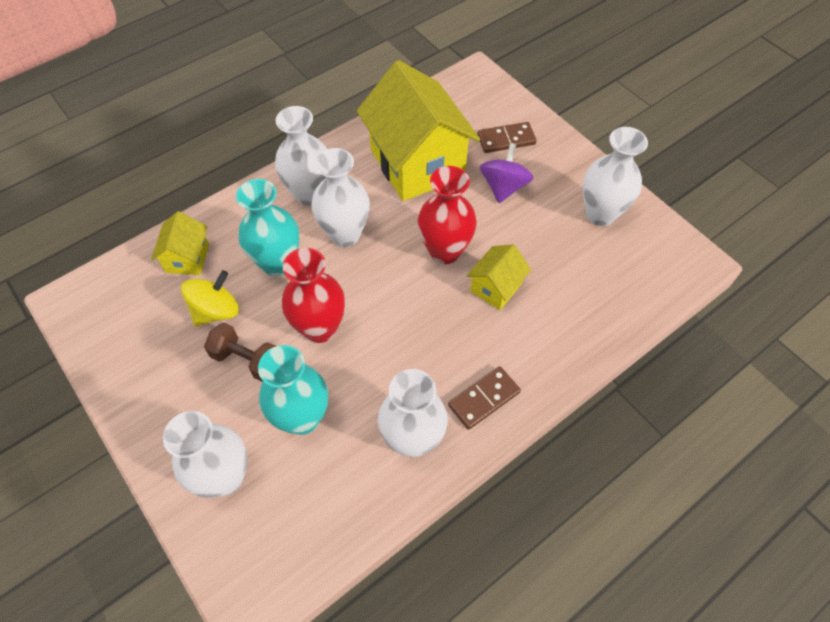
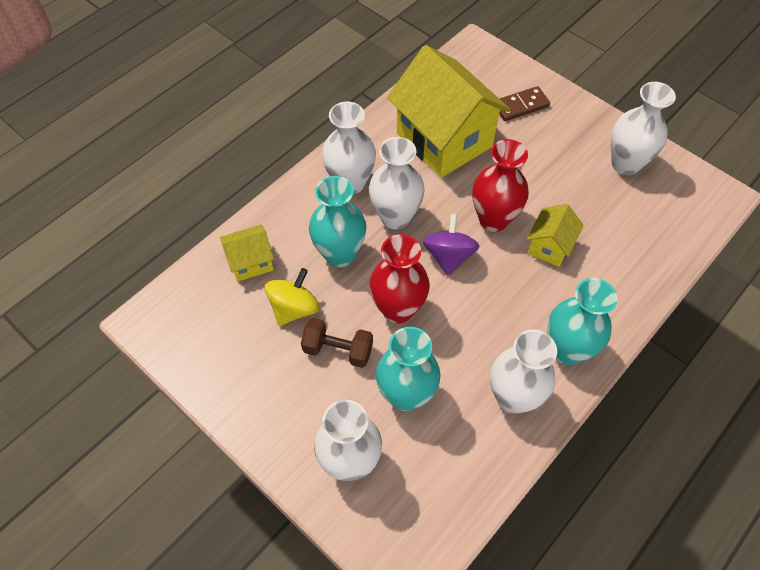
camera: 10 degrees left, 0 degrees up
(187, 258) = (251, 262): yellow house -> yellow house turned 75 degrees clockwise
(483, 398) = (567, 350): brown domino -> turquoise vase
(503, 187) = (531, 151): purple spinning top -> purple spinning top (449, 256)

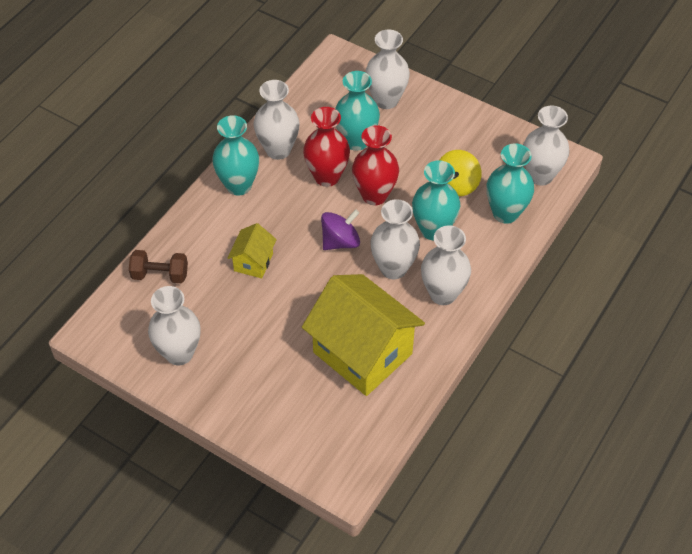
camera: 170 degrees right, 5 degrees down
(189, 305) = (540, 175): none -> white vase
(251, 262) = (505, 213): yellow house -> turquoise vase
(338, 350) = (413, 162): brown dumbbell -> brown dumbbell (160, 275)
(449, 256) = (340, 241): purple spinning top -> purple spinning top turned 120 degrees counterclockwise
(493, 219) = (305, 279): red vase -> red vase (327, 177)
(520, 106) = (287, 406): brown domino -> none

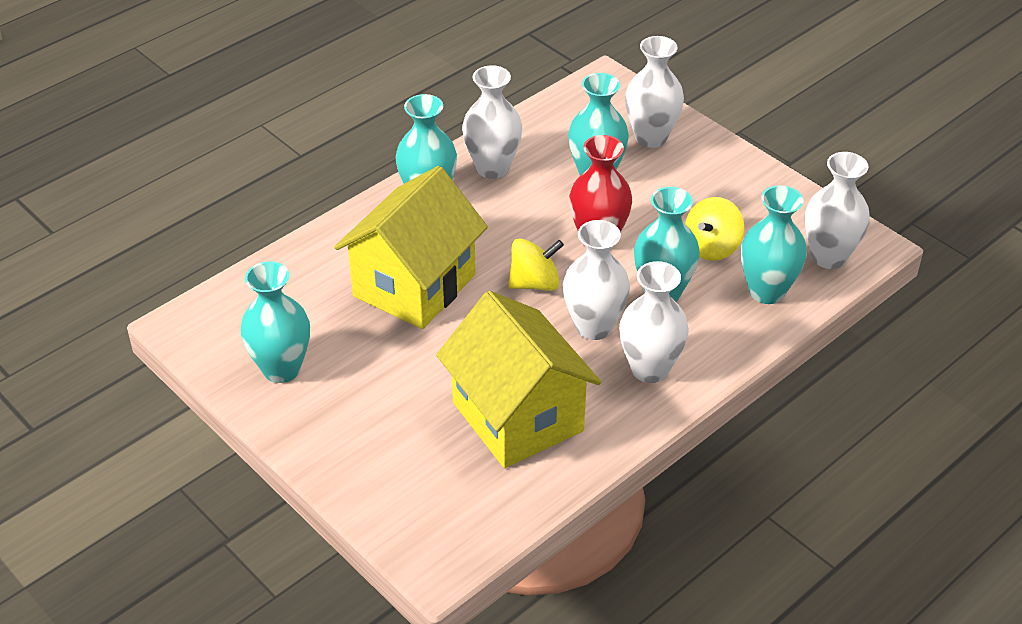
camera: 15 degrees right, 10 degrees down
(160, 275) = (292, 277): brown dumbbell -> none
(179, 353) = (281, 369): white vase -> turquoise vase
(253, 262) = (414, 285): yellow house -> yellow house, size x2.14
(327, 177) = (544, 208): red vase -> none
(340, 241) = (535, 283): purple spinning top -> yellow spinning top

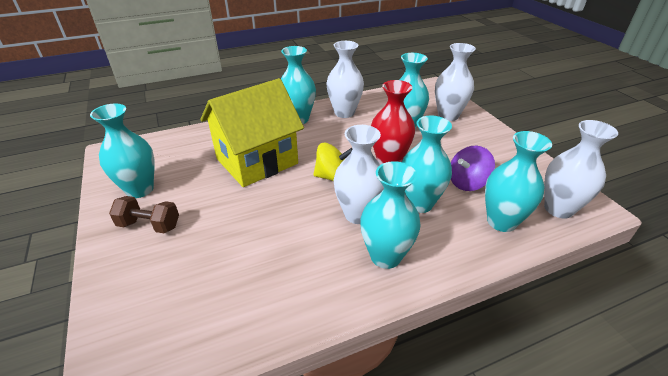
camera: 20 degrees right, 5 degrees down
(339, 411) = (149, 225): none -> brown dumbbell
(517, 416) = (264, 265): yellow house -> none
(650, 369) = (385, 256): white vase -> turquoise vase
(712, 247) = (467, 182): yellow spinning top -> purple spinning top

